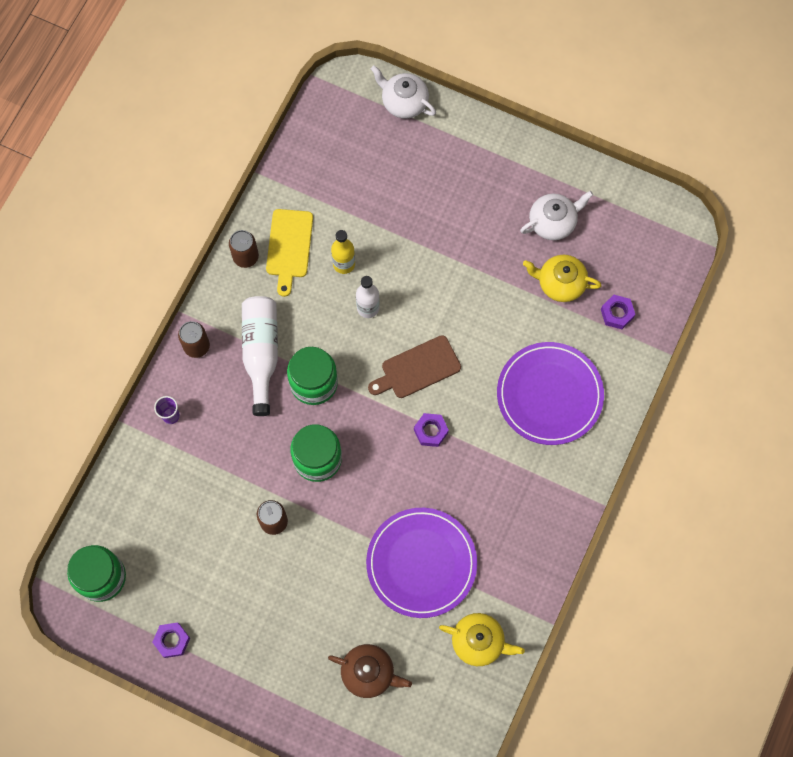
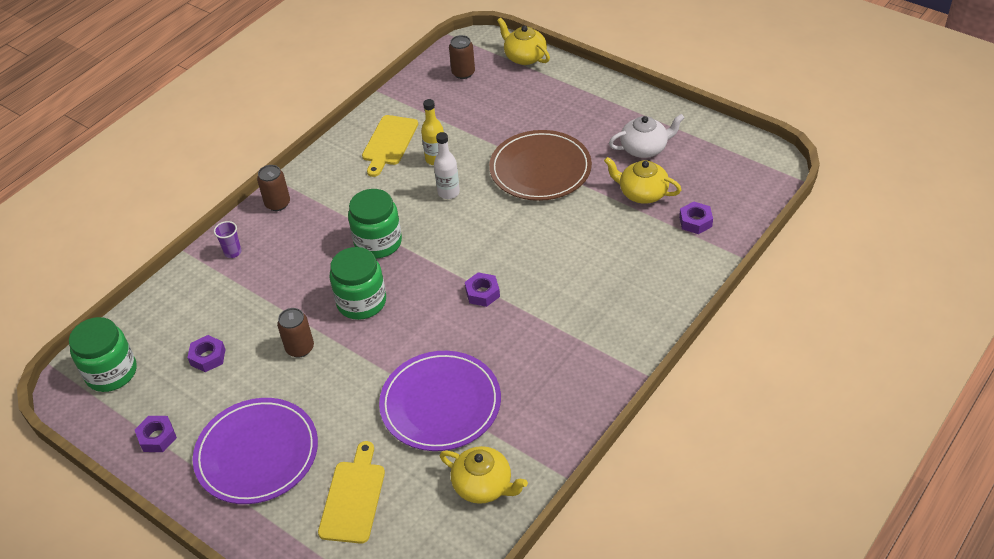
camera: 15 degrees right, 25 degrees down
(189, 545) = (208, 357): none -> purple nut
(245, 257) = (347, 146): brown can -> brown can (463, 73)
(261, 354) = (336, 215): white bottle -> none
(369, 673) = (353, 498): brown teapot -> yellow cutting board
(404, 102) = (524, 57): white teapot -> yellow teapot
(417, 368) = (483, 242): brown cutting board -> none
(453, 264) = (540, 169): none -> brown plate
(549, 395) = (612, 278): purple plate -> purple plate (257, 453)

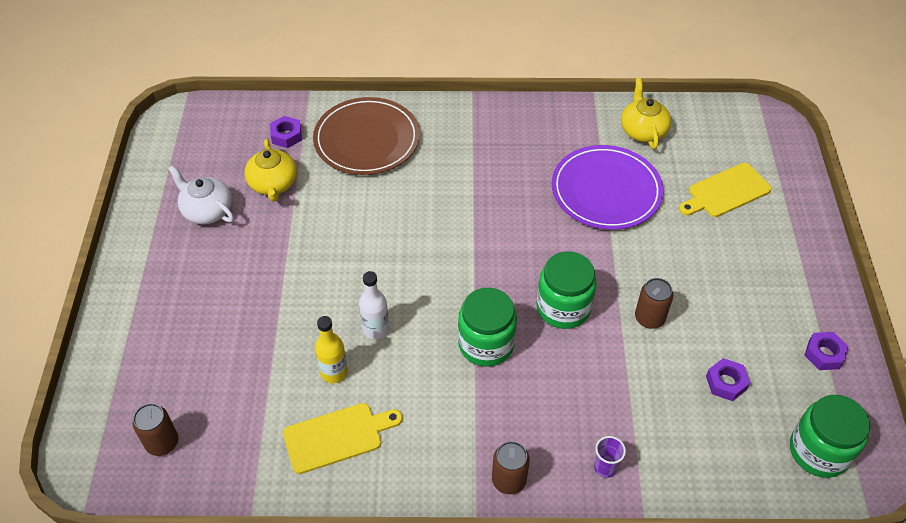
camera: 130 degrees left, 5 degrees up
(257, 453) = (760, 273): purple plate -> none
(482, 293) = (479, 228): purple nut -> none
(524, 57) = (97, 396): yellow teapot -> none
(540, 169) = (290, 274): brown plate -> brown plate (367, 139)

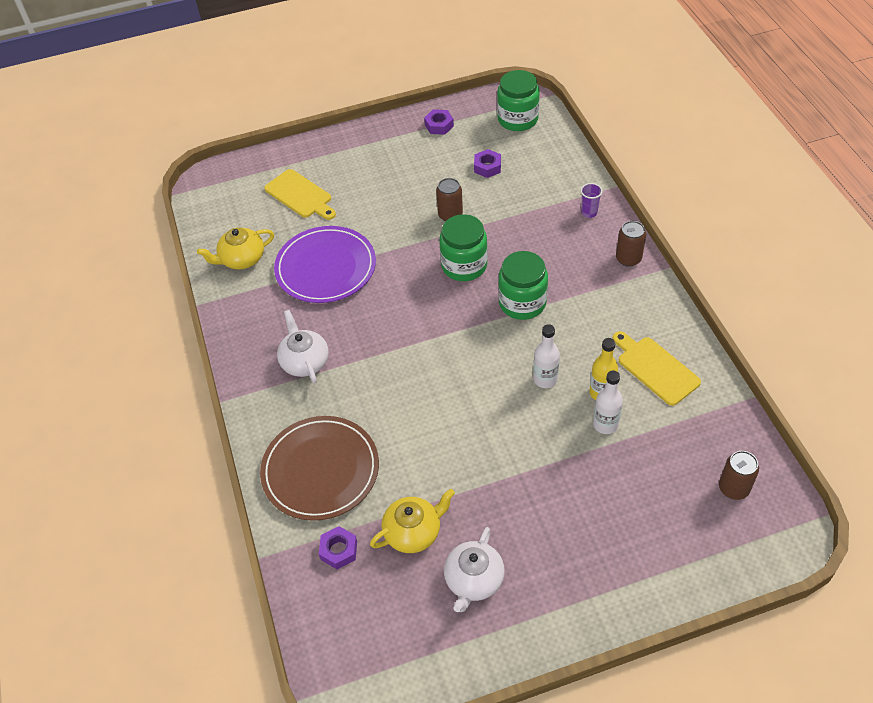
camera: 105 degrees left, 0 degrees up
(295, 361) = (605, 424): none -> white bottle
(490, 152) = (304, 361): none -> white teapot

